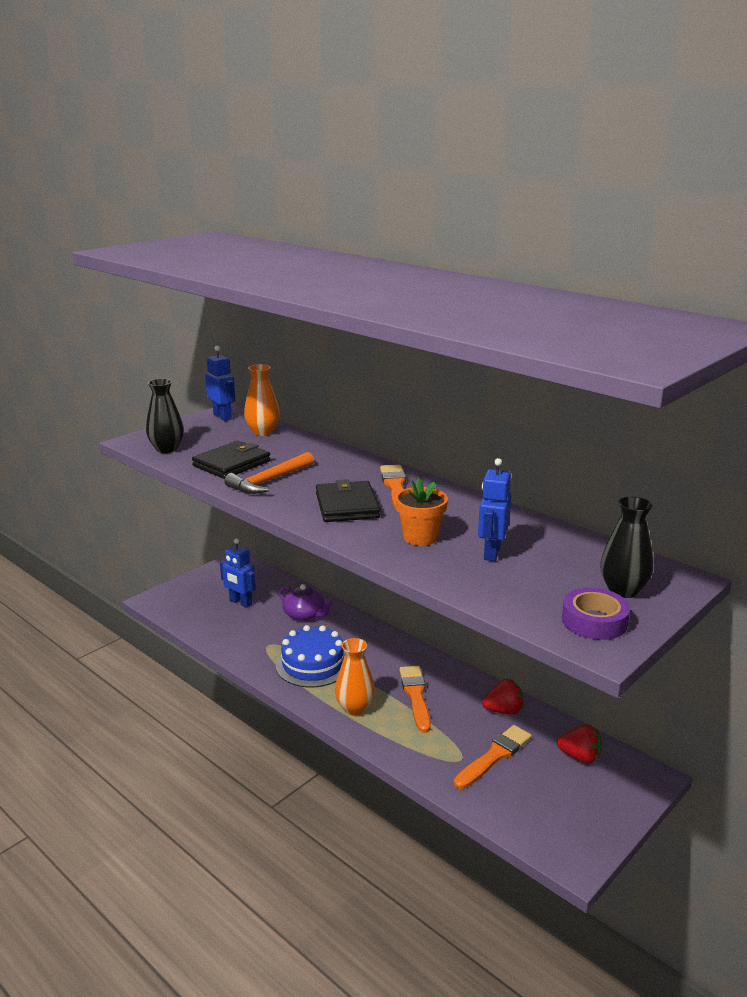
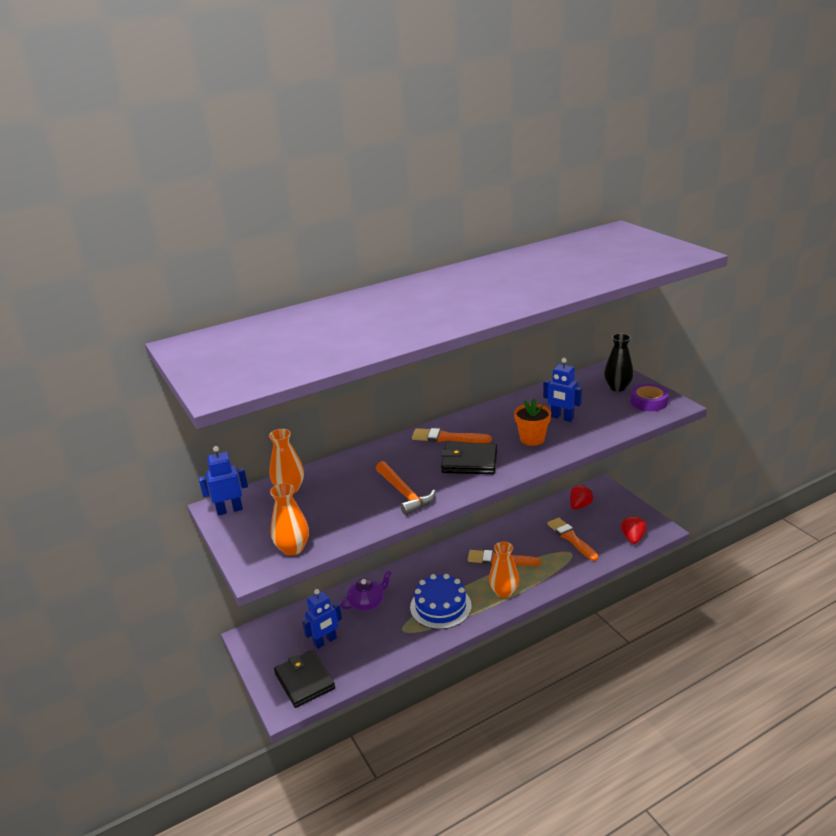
camera: 70 degrees left, 5 degrees up
(167, 449) = (293, 548): black vase -> orange vase
(231, 463) = (354, 511): black wallet -> black wallet (304, 681)
(503, 710) = (528, 524): red strawberry -> red strawberry (633, 538)

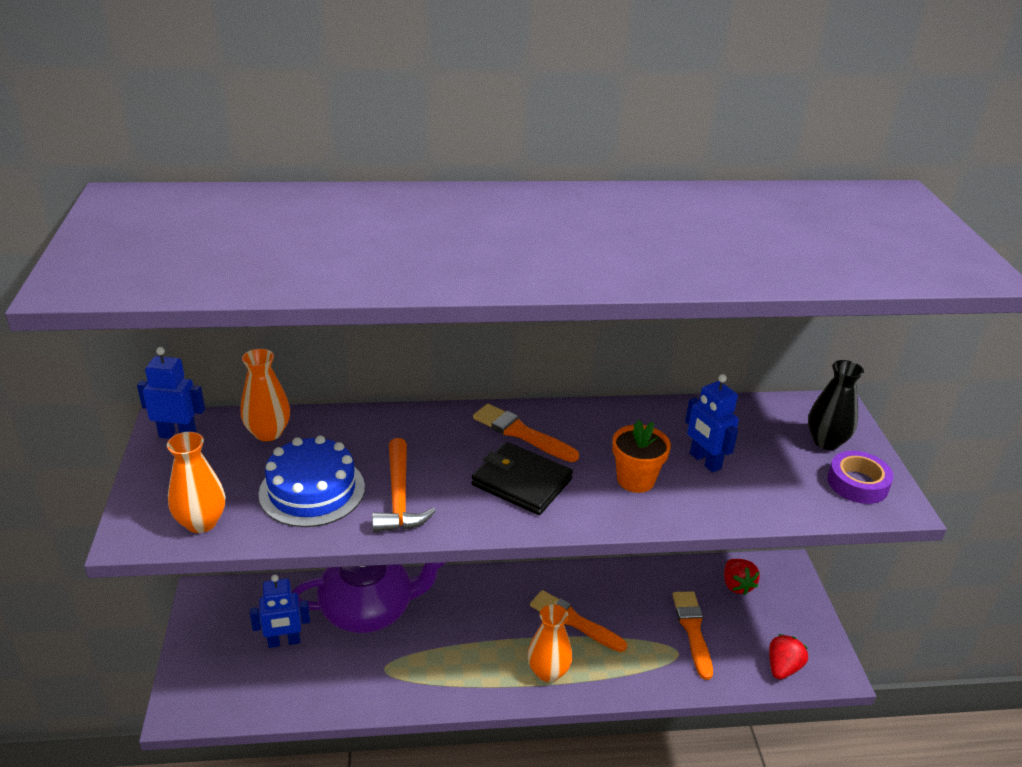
camera: 20 degrees right, 5 degrees up
(304, 681) = (225, 685): black wallet -> none
(367, 602) = (368, 609): purple teapot -> purple teapot, size x1.79
(440, 606) = (453, 656): blue cake -> blue cake (312, 490)
(580, 506) = (737, 585): red strawberry -> red strawberry turned 105 degrees clockwise

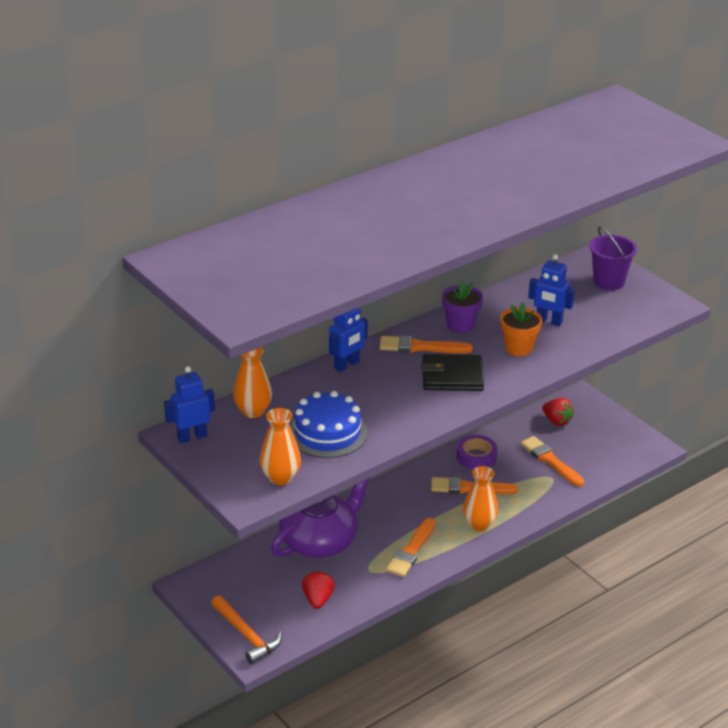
camera: 30 degrees left, 0 degrees up
(284, 642) = (281, 586): blue robot -> blue robot (347, 365)
(399, 497) = (387, 414): orange hammer -> orange hammer (246, 635)
(448, 667) = (411, 550): none -> orange brush
(593, 425) = (460, 325): none -> purple flower pot
(782, 667) = (622, 459): red strawberry -> red strawberry (318, 599)
(826, 441) = (609, 282): black vase -> purple bucket
(857, 483) = (645, 301): purple tape -> purple tape (476, 457)

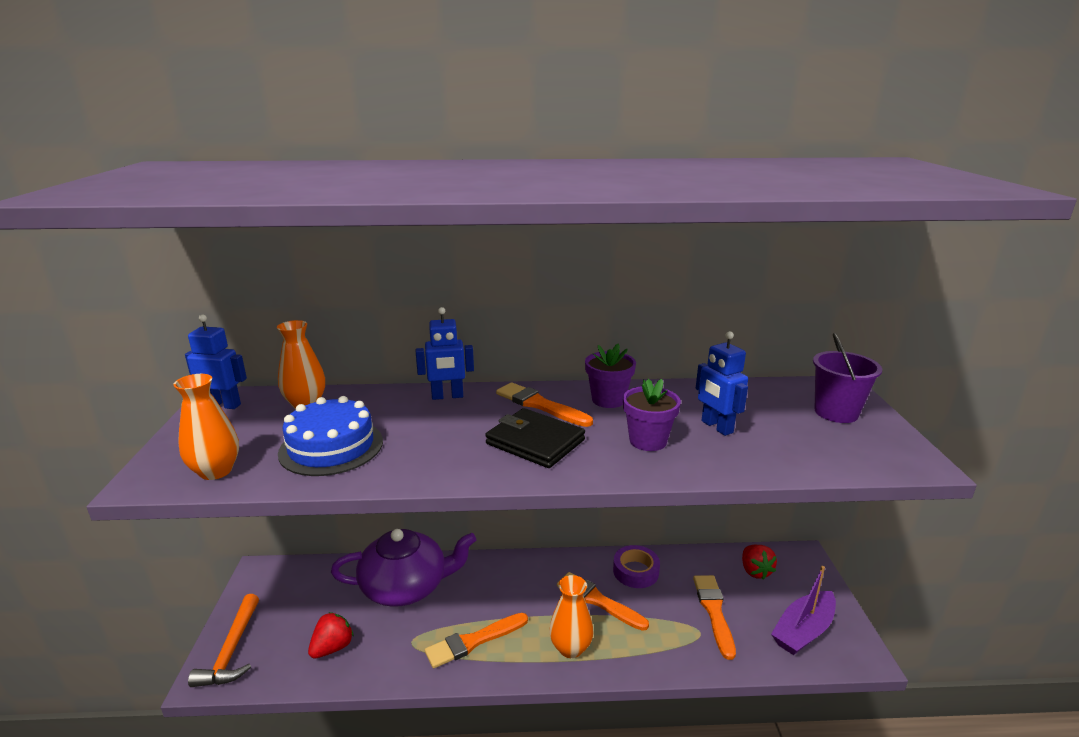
camera: 35 degrees right, 10 degrees down
(518, 348) = (648, 441): orange flower pot -> purple flower pot
(613, 448) = (803, 631): none -> purple boat

